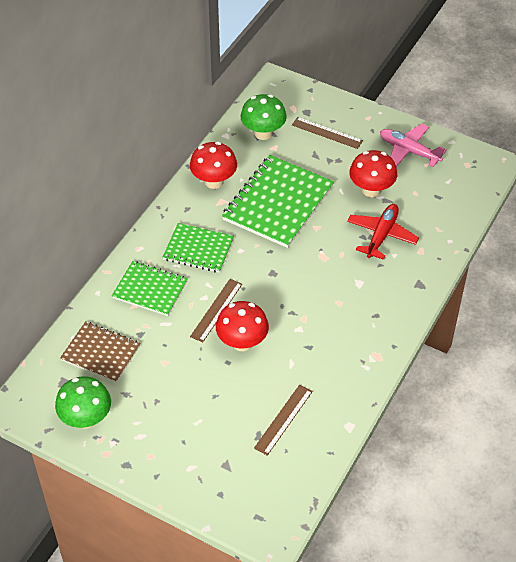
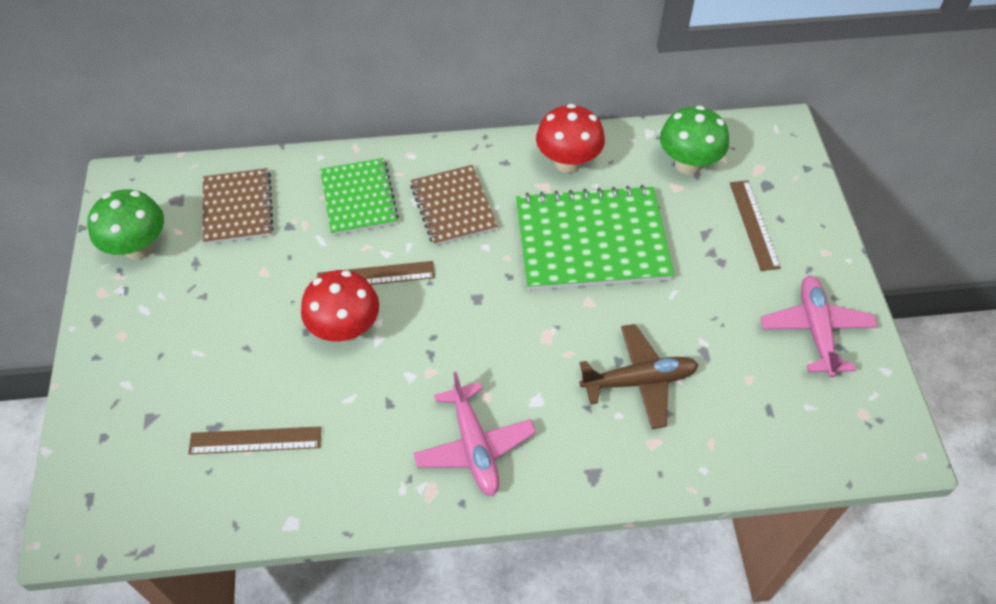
camera: 55 degrees right, 5 degrees up
(198, 249) = (453, 207): green notebook -> brown notebook
(365, 323) = (474, 446): none -> pink plane
(371, 190) = (705, 325): red mushroom -> none
(381, 235) = (639, 381): red plane -> brown plane

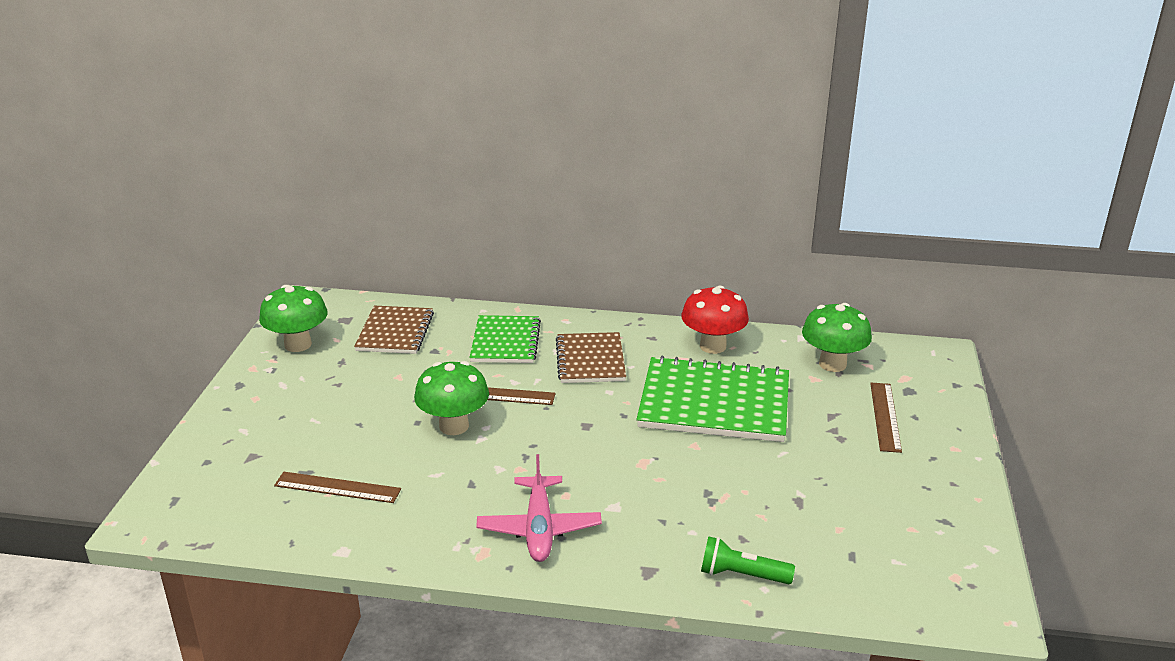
camera: 15 degrees right, 25 degrees down
(345, 329) = (454, 426): red mushroom -> green mushroom
(639, 381) = (723, 510): brown plane -> none
(679, 458) = (741, 575): none -> green flashlight
(815, 330) = (924, 504): pink plane -> none

